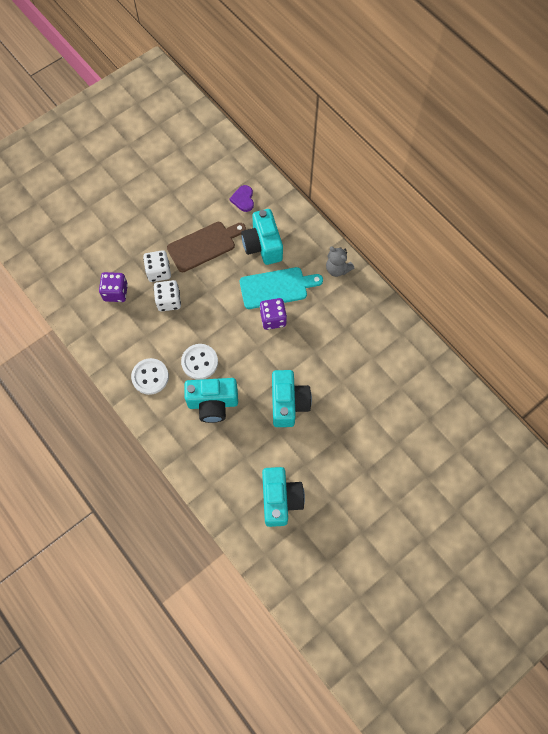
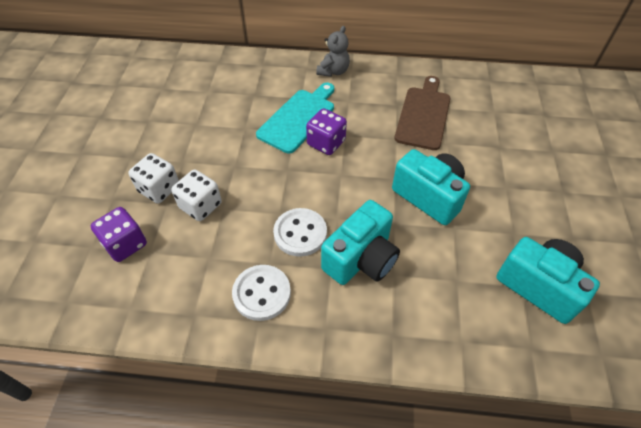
camera: 45 degrees left, 15 degrees down
(204, 245) = (185, 135): brown cutting board -> brown cutting board (423, 115)
(243, 199) = (185, 79): purple heart -> none
(263, 245) = (246, 98): turquoise camera -> none
(337, 269) = (333, 71): grey teddy bear -> grey teddy bear turned 60 degrees counterclockwise

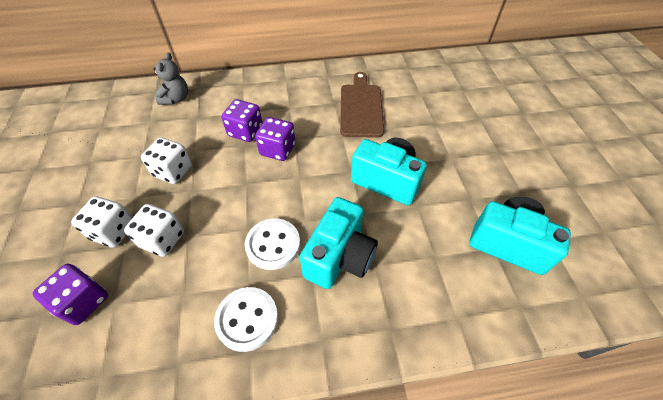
camera: 15 degrees left, 0 degrees up
(221, 144) = (173, 171): none -> white dice
(298, 118) = (245, 131): turquoise cutting board -> purple dice
(333, 71) = (269, 83): grey teddy bear -> grey teddy bear (176, 98)

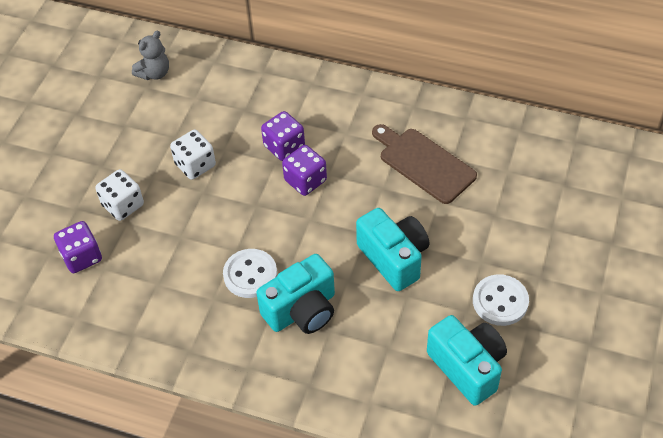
camera: 30 degrees right, 0 degrees up
(162, 239) = (160, 230): white dice -> none
(176, 98) = (232, 78): grey teddy bear -> grey teddy bear (154, 73)
(247, 319) = (198, 326): white button -> white button (500, 301)
(361, 107) = (424, 163): brown cutting board -> brown cutting board turned 75 degrees counterclockwise

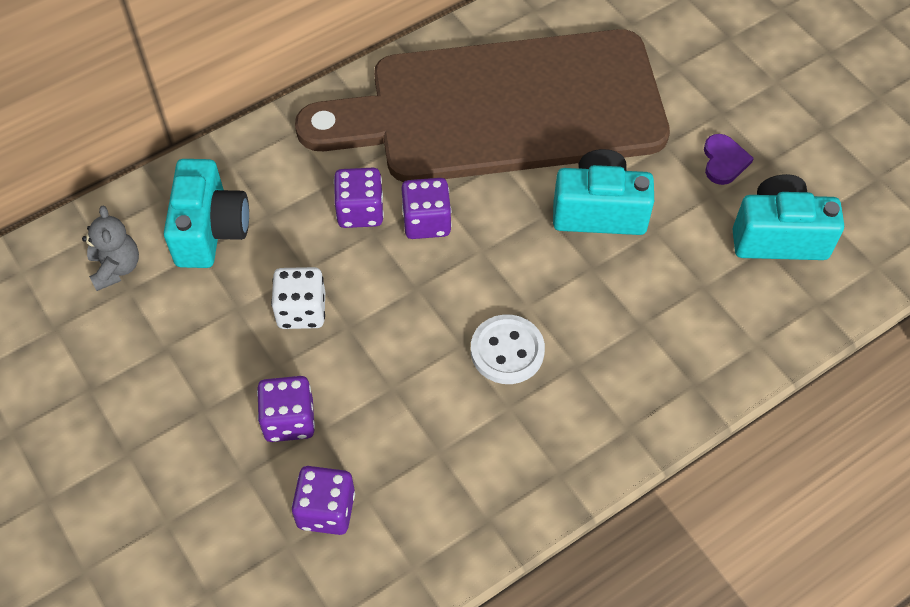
camera: 55 degrees left, 5 degrees up
(123, 205) = (289, 420): white dice -> purple dice
(302, 310) = (595, 332): turquoise camera -> turquoise camera (210, 230)
(424, 163) = (502, 109): brown cutting board -> brown cutting board, size x2.36
(500, 301) = (724, 161): white button -> purple heart

